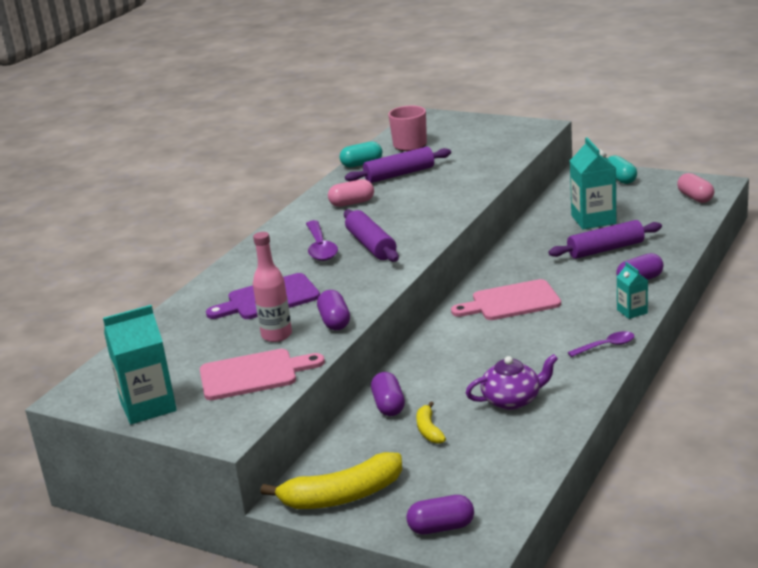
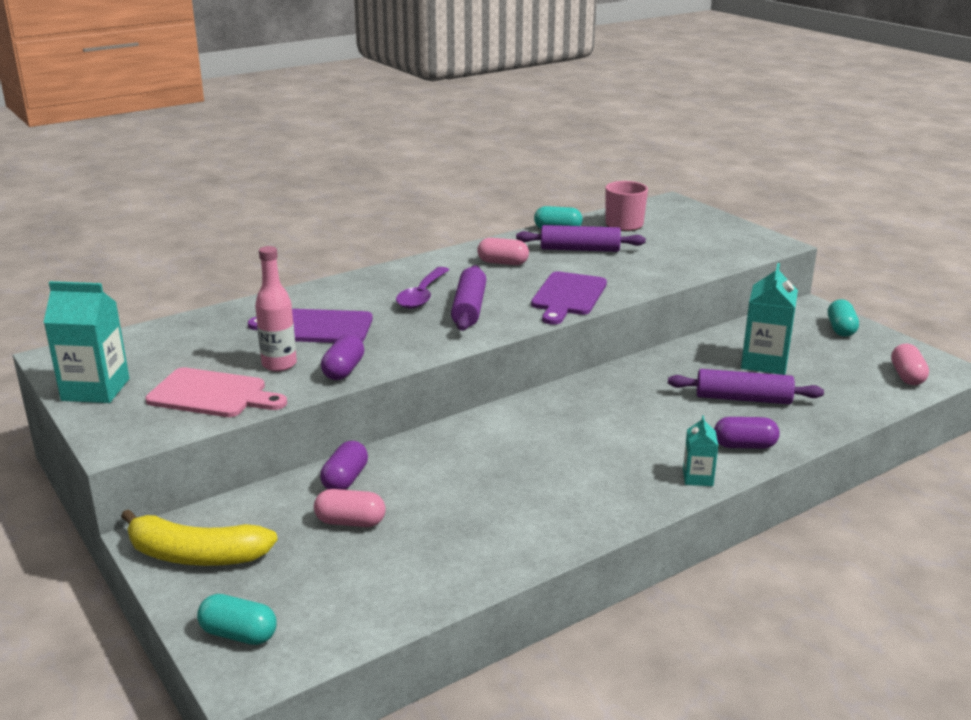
camera: 25 degrees right, 0 degrees up
(429, 430) = (350, 522): yellow banana -> pink capsule
(435, 212) = (568, 296): none -> purple cutting board
(441, 527) = (239, 634): purple capsule -> turquoise capsule
(511, 302) = (582, 419): pink cutting board -> none
(512, 400) = (465, 525): purple teapot -> none
(606, 346) = (627, 506): purple spoon -> none

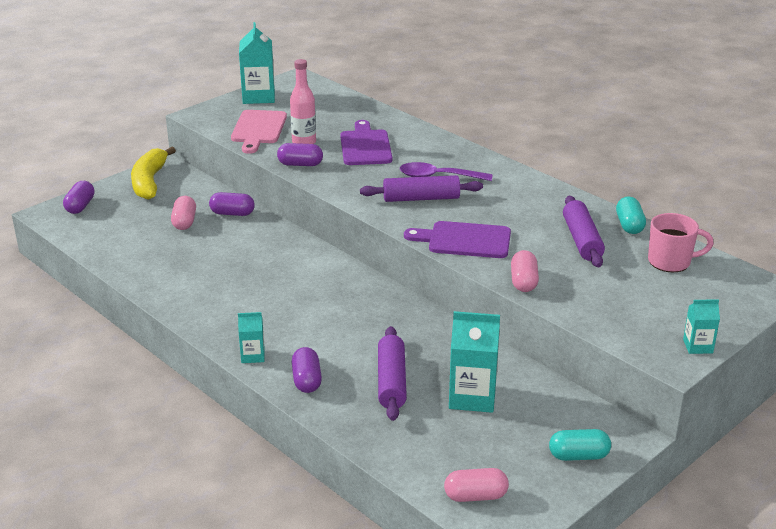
camera: 80 degrees right, 5 degrees up
(239, 634) = (80, 206): turquoise capsule -> purple capsule
(503, 263) = (526, 204): pink capsule -> pink capsule (523, 282)
(754, 234) = (697, 346): none -> turquoise carton

